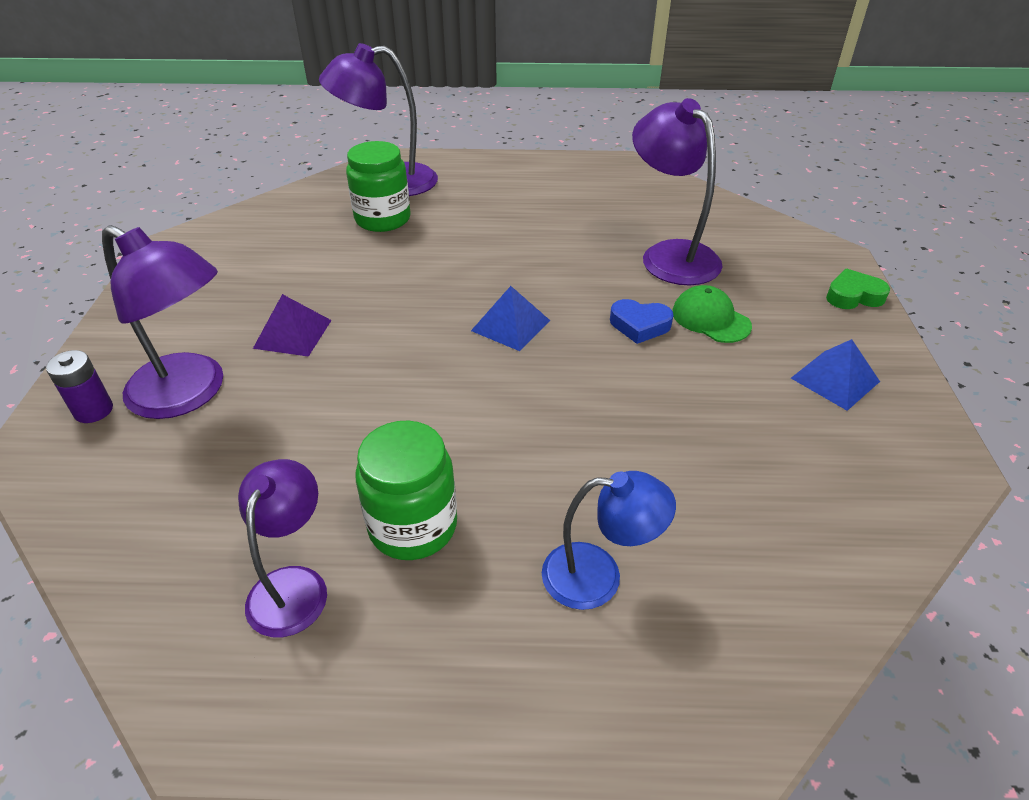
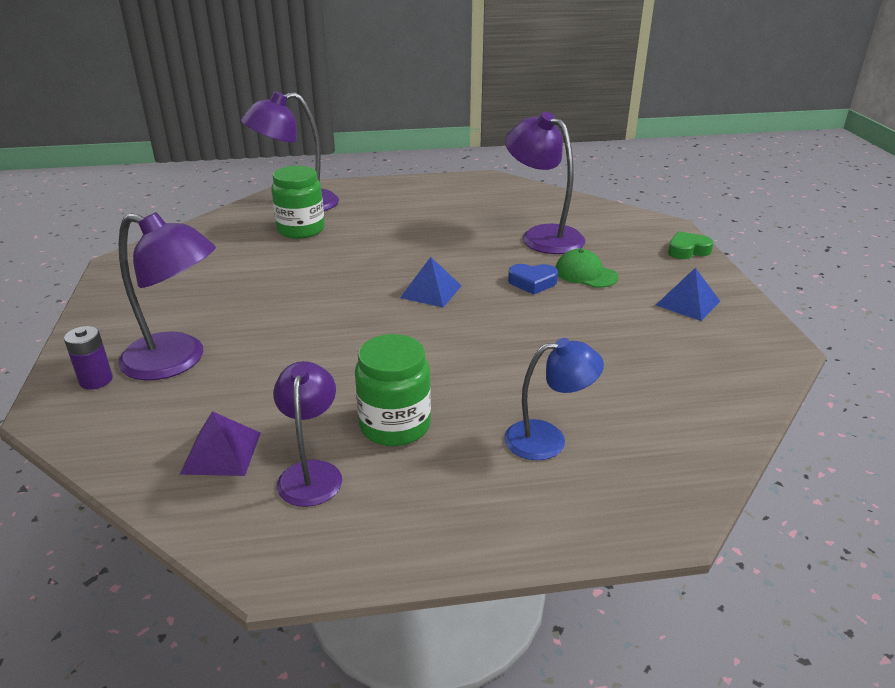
camera: 10 degrees left, 10 degrees down
(293, 334) = (251, 313): purple pyramid -> purple pyramid (221, 452)

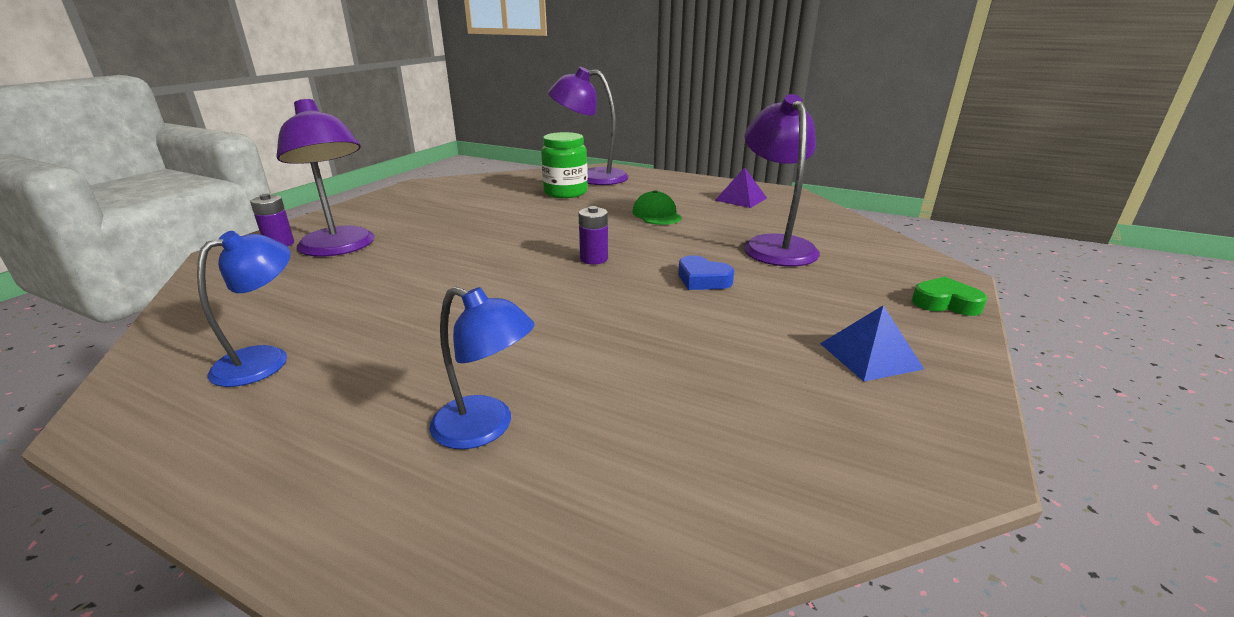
camera: 35 degrees right, 5 degrees down
(221, 452) = (248, 317): purple pyramid -> purple pyramid (741, 199)
(311, 473) = (265, 359): purple lamp -> blue lamp
(395, 425) = (384, 351): green jar -> none
(431, 291) = (594, 259): blue pyramid -> purple battery
(585, 274) = (774, 289): green cap -> green cap (656, 214)

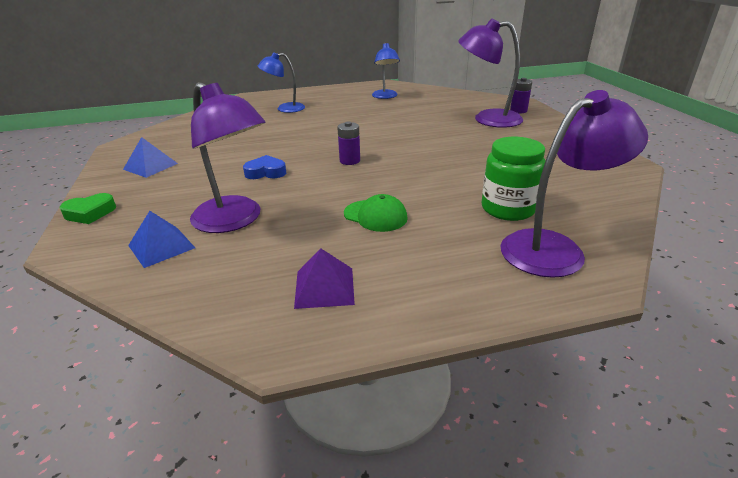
camera: 140 degrees right, 5 degrees up
(850, 247) = (161, 246): none -> blue pyramid

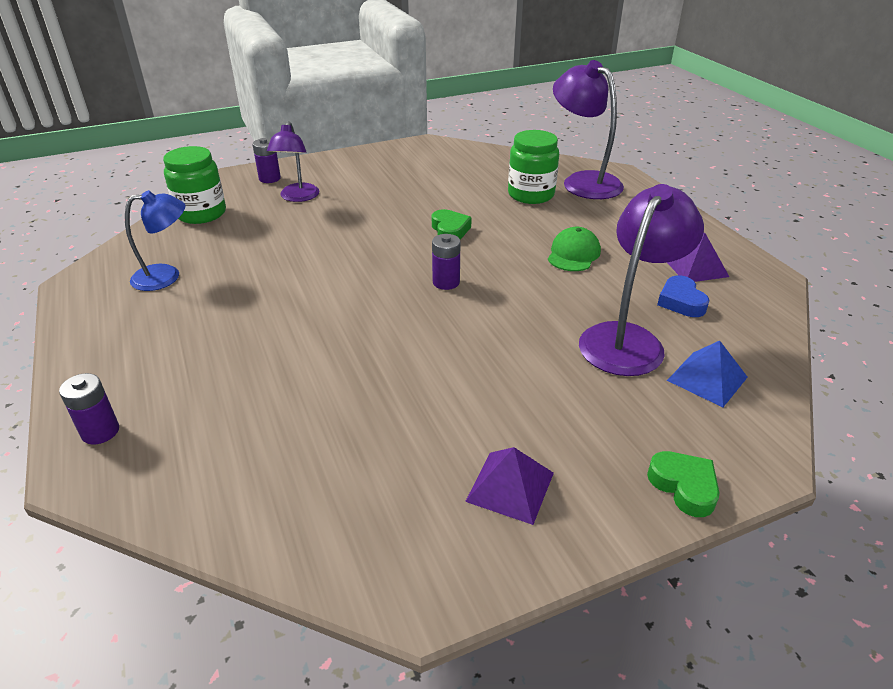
camera: 100 degrees left, 5 degrees up
(150, 166) = (510, 487): blue pyramid -> purple pyramid
(266, 172) = (498, 344): blue heart -> blue heart (681, 301)
(268, 97) = (100, 431): none -> purple battery
(285, 109) = (203, 385): blue lamp -> none
(430, 166) = (450, 230): none -> green heart
(460, 98) = (201, 213): none -> green jar
(487, 119) = (297, 197): purple lamp -> purple lamp, size x0.64

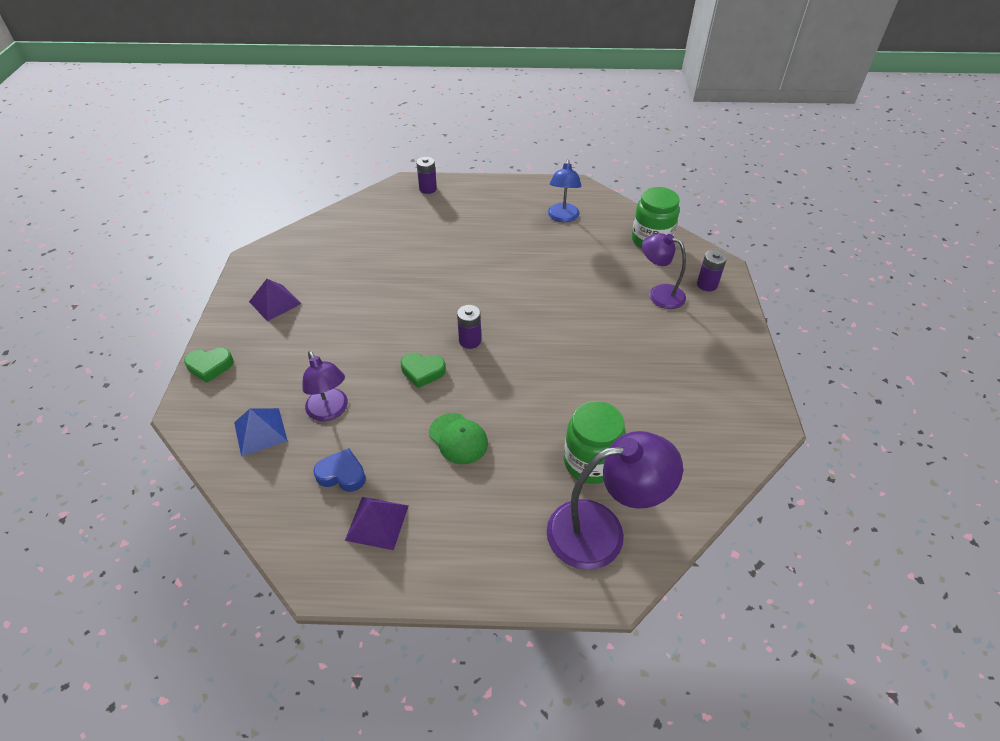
camera: 115 degrees right, 10 degrees up
(450, 230) = (548, 370): green heart -> green heart (422, 372)
(628, 339) = (330, 411): purple lamp -> purple lamp, size x0.64

